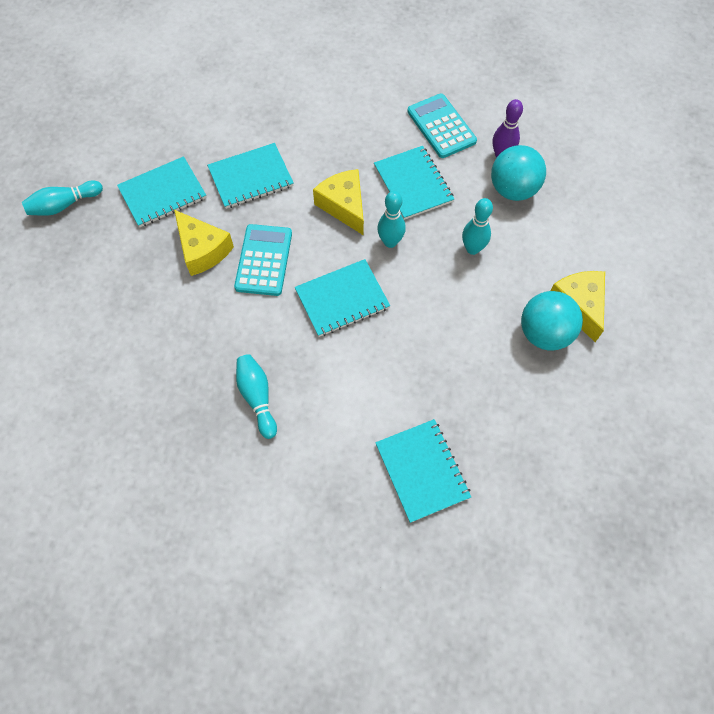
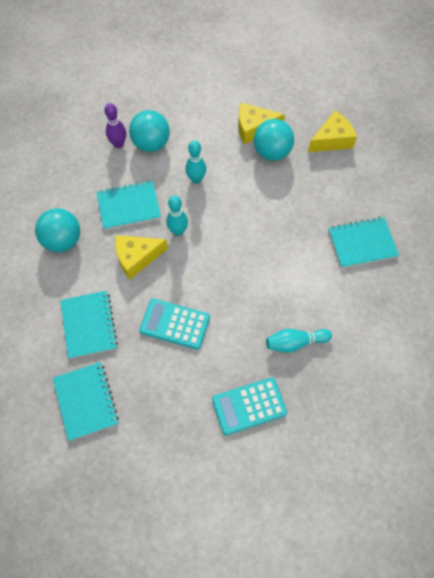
camera: 80 degrees left, 0 degrees up
(64, 205) = (74, 495): turquoise bowling pin -> none
(202, 250) = (154, 371): yellow cheese -> yellow cheese (332, 140)
(342, 299) = (221, 272): turquoise notebook -> none
(351, 130) = (63, 240): none -> turquoise ball
(441, 126) = (79, 177): turquoise calculator -> turquoise calculator (249, 406)

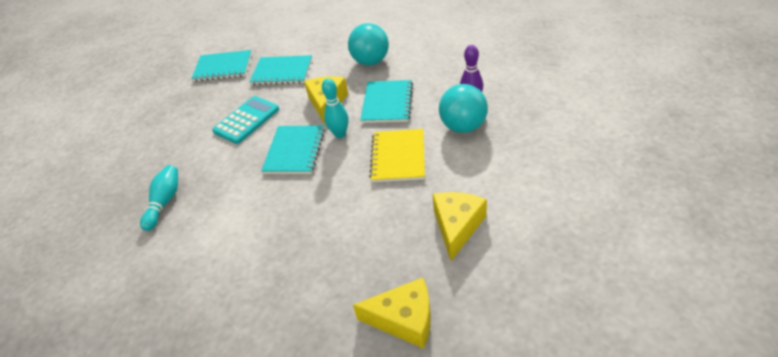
camera: 115 degrees right, 20 degrees down
(196, 179) = (398, 157): turquoise bowling pin -> yellow notebook
(249, 406) = (140, 156): turquoise calculator -> none
(272, 152) = (409, 237): turquoise ball -> none
(332, 140) = (404, 319): yellow cheese -> yellow cheese turned 75 degrees counterclockwise
(362, 243) = (226, 302): turquoise notebook -> turquoise notebook (295, 151)

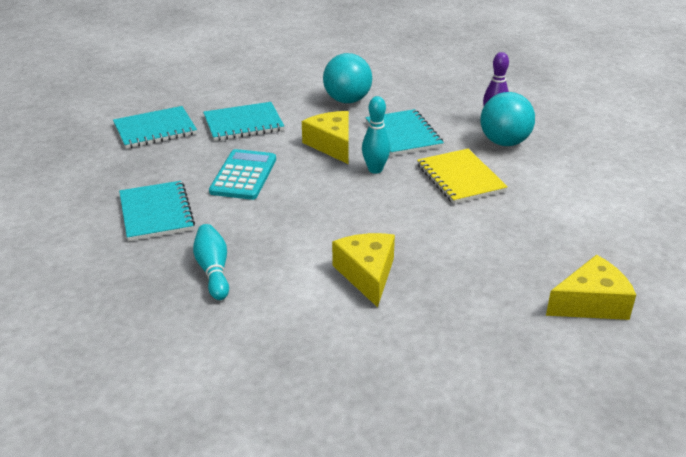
camera: 30 degrees left, 10 degrees down
(295, 151) = (336, 193): turquoise notebook -> turquoise notebook (156, 213)
(457, 226) = (573, 222): yellow cheese -> yellow cheese (367, 274)

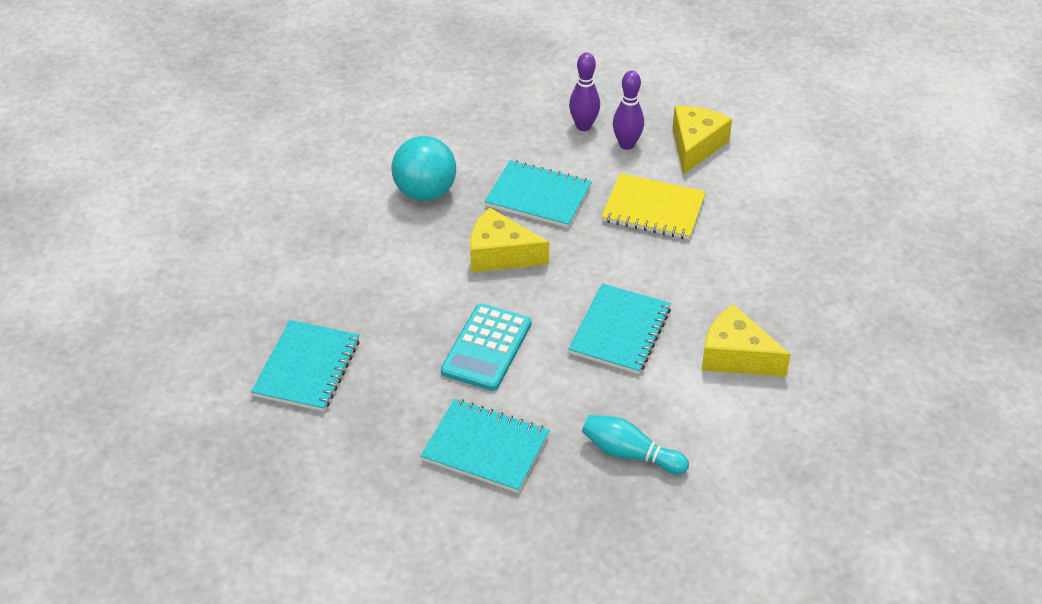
camera: 50 degrees left, 10 degrees up
(243, 123) = (380, 293): turquoise notebook -> turquoise notebook (620, 331)
(244, 175) = (486, 348): turquoise calculator -> turquoise calculator turned 120 degrees counterclockwise
(375, 169) = (579, 252): turquoise bowling pin -> none
(504, 142) = (626, 144): turquoise ball -> purple bowling pin
(591, 303) = (893, 254): yellow cheese -> yellow cheese (695, 146)

